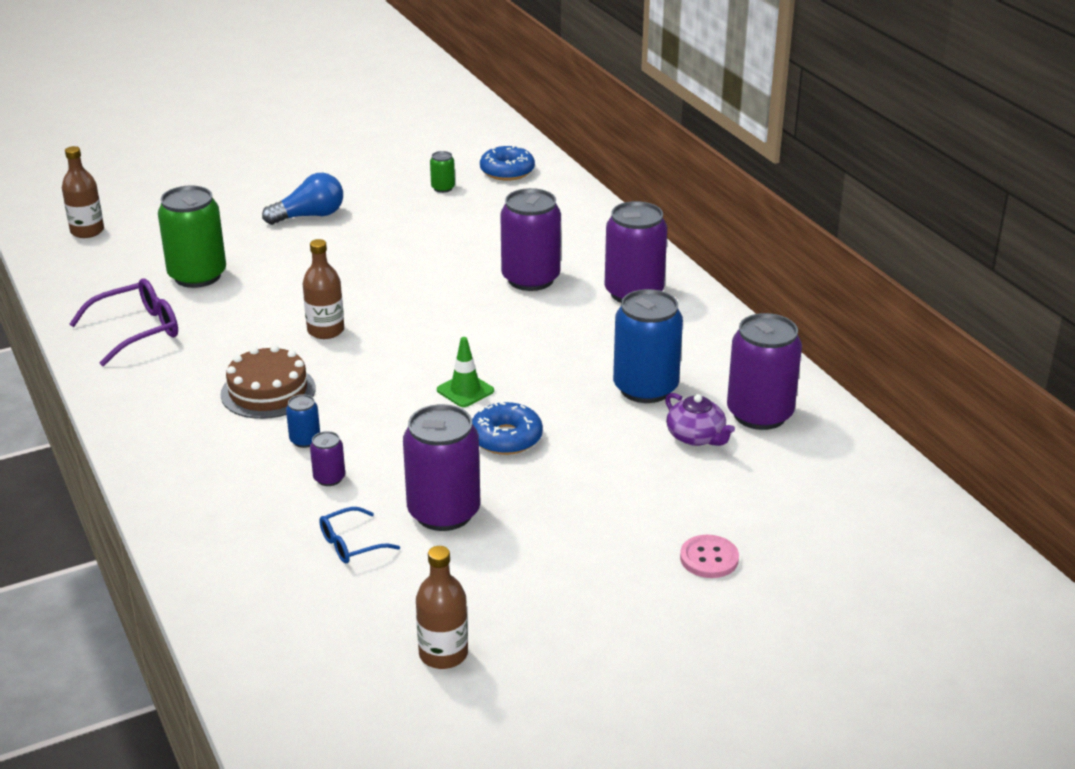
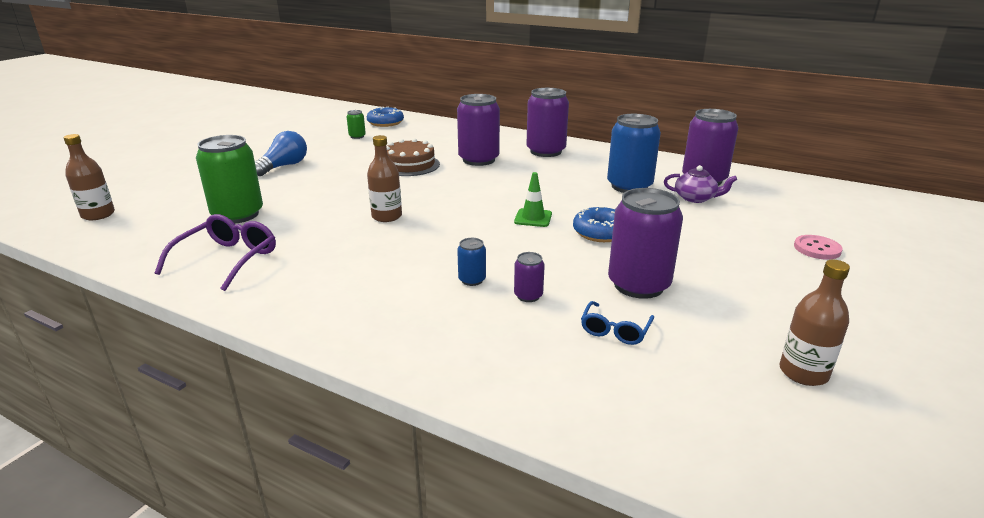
camera: 35 degrees left, 5 degrees down
(268, 391) = (396, 261): brown cake -> brown cake (409, 165)

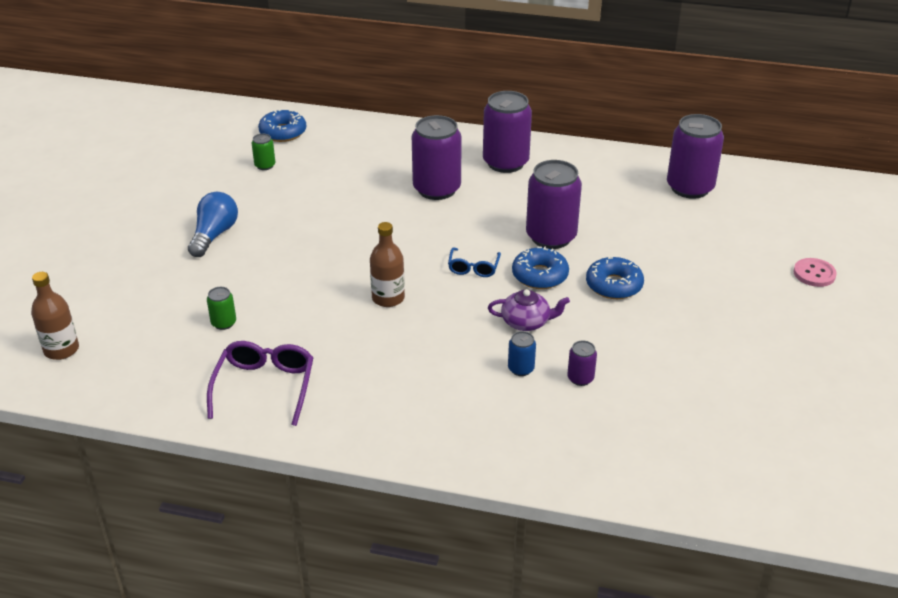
camera: 15 degrees left, 10 degrees up
(238, 215) = (224, 323): green can -> green can, size x0.45
(409, 165) = (362, 210): brown cake -> none
(533, 218) = (540, 275): green traffic cone -> blue donut
(615, 330) = (668, 402): blue glasses -> blue glasses (473, 268)
(629, 186) = (618, 210): blue can -> none
(638, 285) = (671, 348): purple can -> purple can (551, 237)
(695, 198) = (689, 219): purple teapot -> purple teapot (526, 322)
(803, 373) = (823, 416): brown bottle -> none

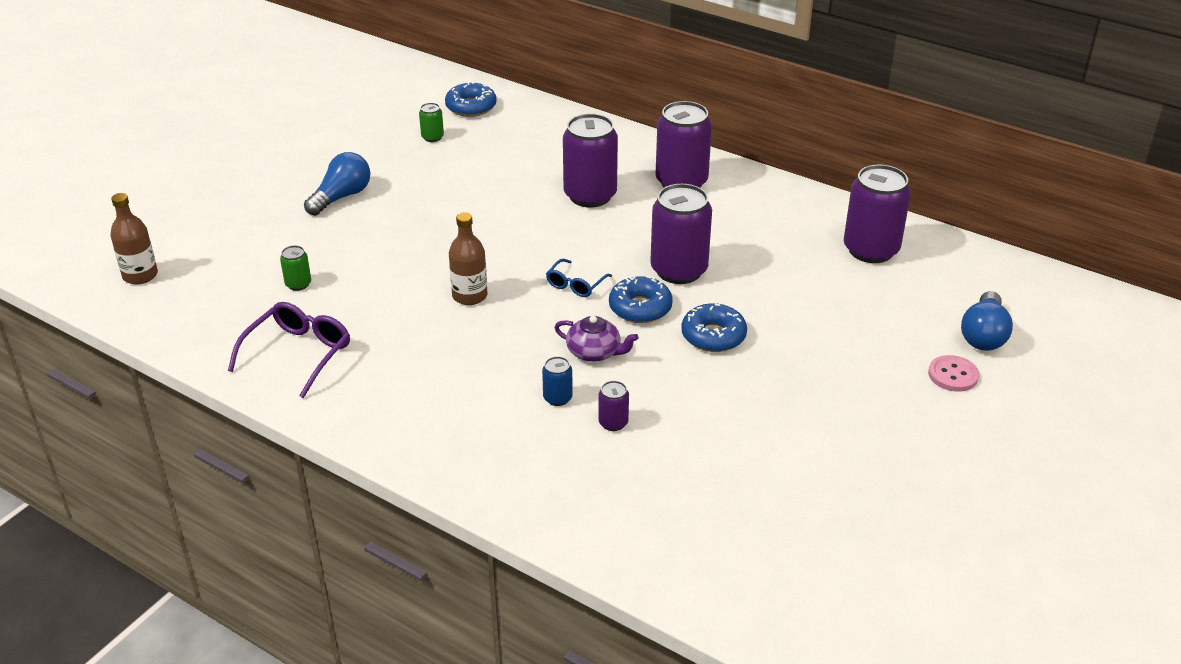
camera: 20 degrees right, 0 degrees up
(815, 237) = (983, 335): none -> blue light bulb

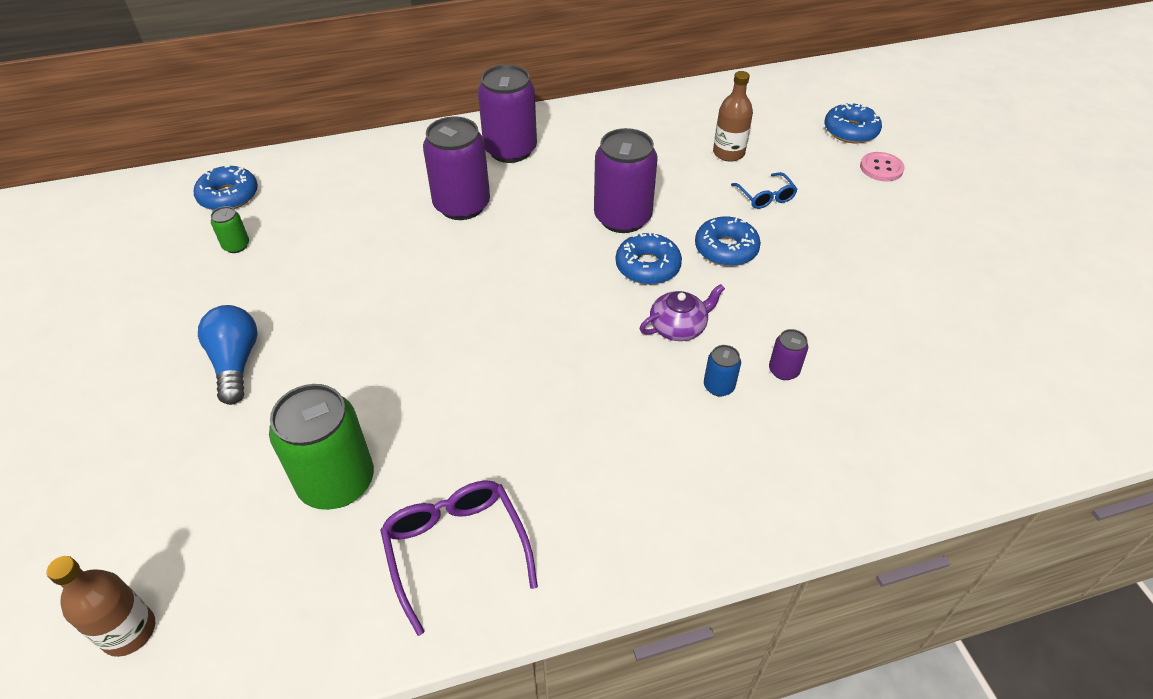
camera: 50 degrees left, 10 degrees up
(298, 284) = (337, 482): green can -> green can, size x2.21
(469, 296) = (512, 360): brown bottle -> brown bottle (728, 153)
(575, 285) = (574, 284): blue glasses -> blue glasses (765, 197)
(871, 250) = (705, 118): purple can -> none
(983, 335) = (850, 131): blue light bulb -> blue donut

